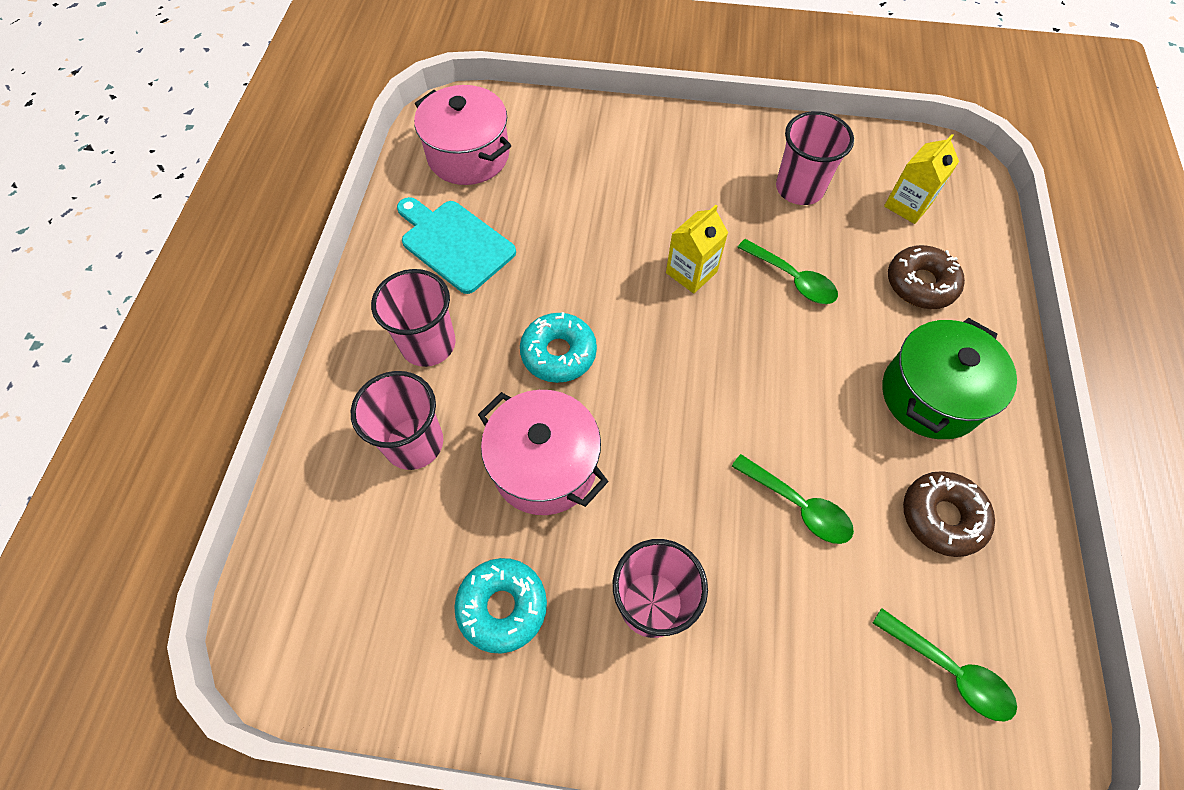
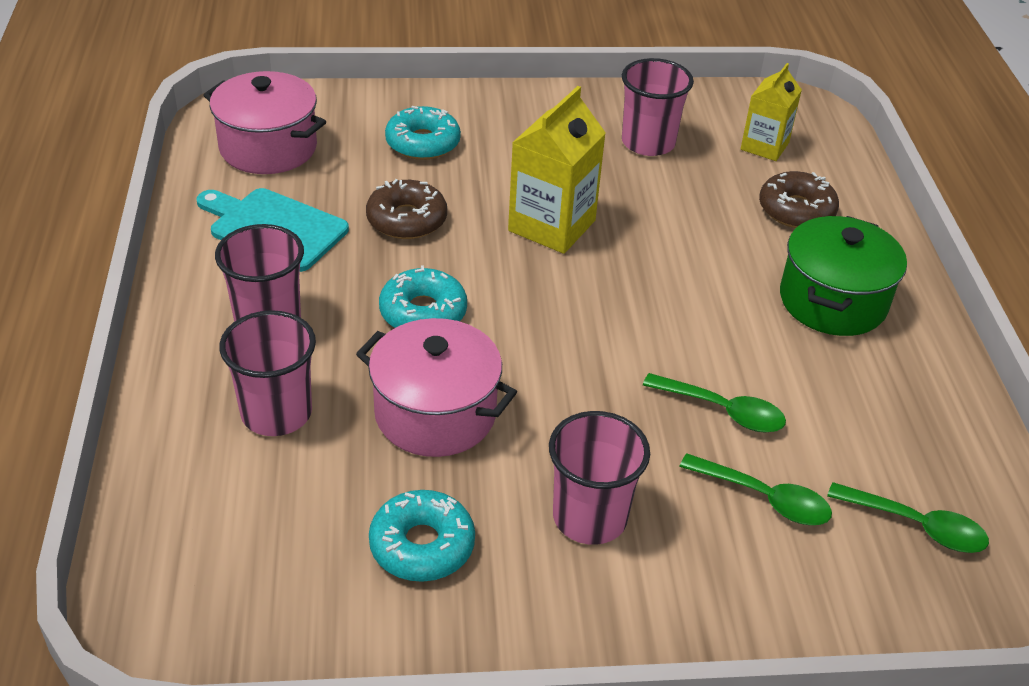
camera: 15 degrees left, 20 degrees down
(599, 165) = (423, 143): none -> turquoise donut
(691, 272) = (552, 226): yellow carton -> yellow carton, size x1.55
(792, 279) = (662, 220): green spoon -> green spoon (764, 498)
(942, 517) = (873, 400): brown donut -> brown donut (406, 220)

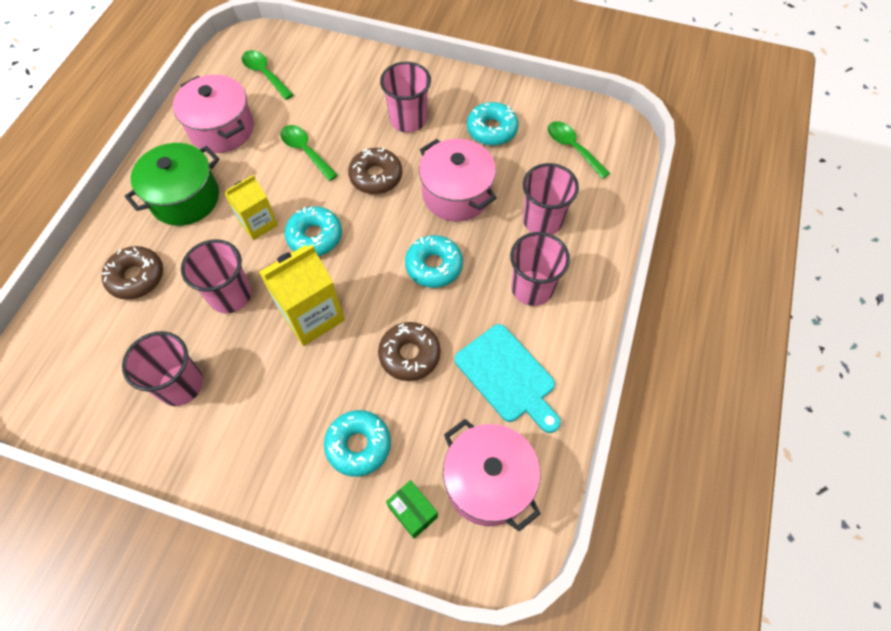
camera: 155 degrees left, 20 degrees up
(340, 115) = (413, 512): none -> green box
(582, 405) = (376, 176): none -> brown donut
(614, 304) = (315, 236): none -> turquoise donut
(667, 220) = (230, 295): none -> pink cup
(764, 146) = (96, 350): yellow carton -> yellow carton (258, 223)
(764, 498) = (321, 104): green spoon -> green spoon (572, 148)
(885, 407) = (222, 129): none -> pink pot

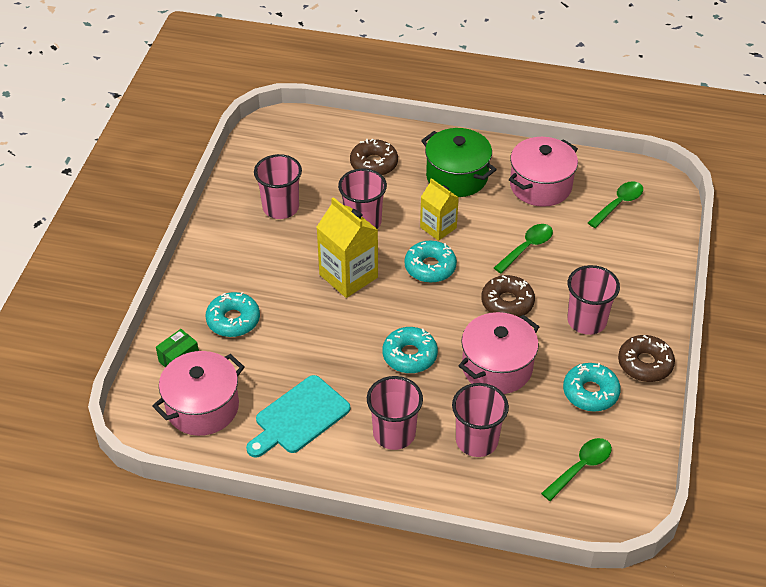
camera: 85 degrees right, 15 degrees down
(409, 355) = (316, 345): brown donut -> brown donut (645, 364)

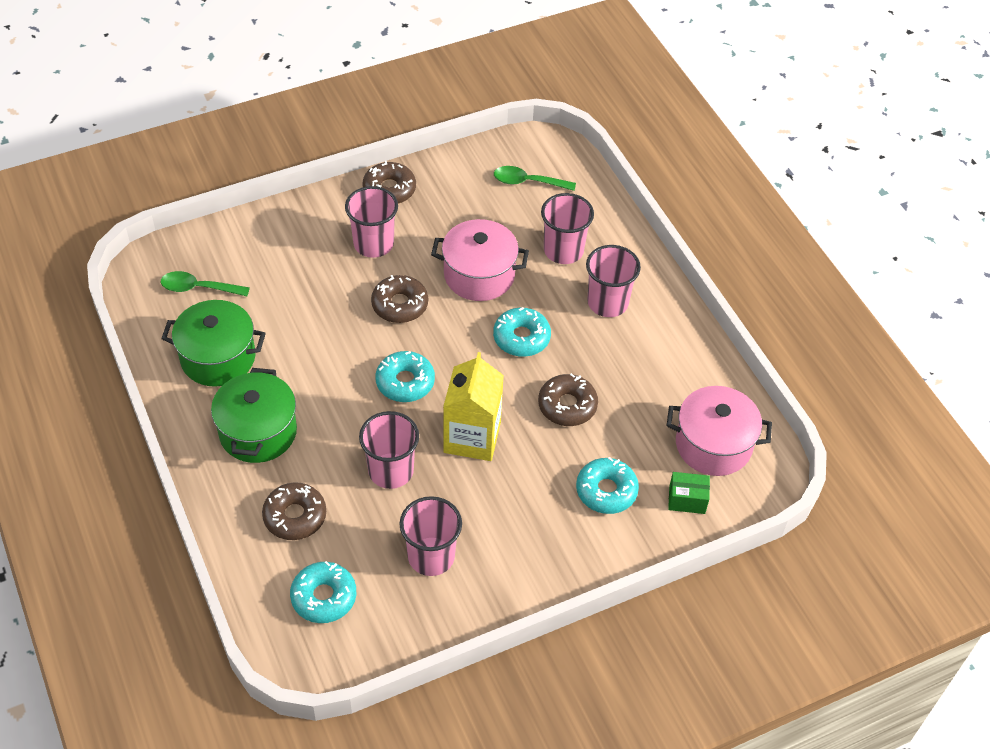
camera: 130 degrees left, 5 degrees up
(299, 417) = (655, 372): turquoise cutting board -> none
(322, 343) = (567, 405): none -> brown donut
(438, 227) = (346, 405): yellow carton -> none
(527, 247) = (317, 325): green spoon -> none
(540, 186) = (218, 358): pink pot -> green pot
(590, 392) = (450, 208): turquoise donut -> turquoise donut (324, 597)

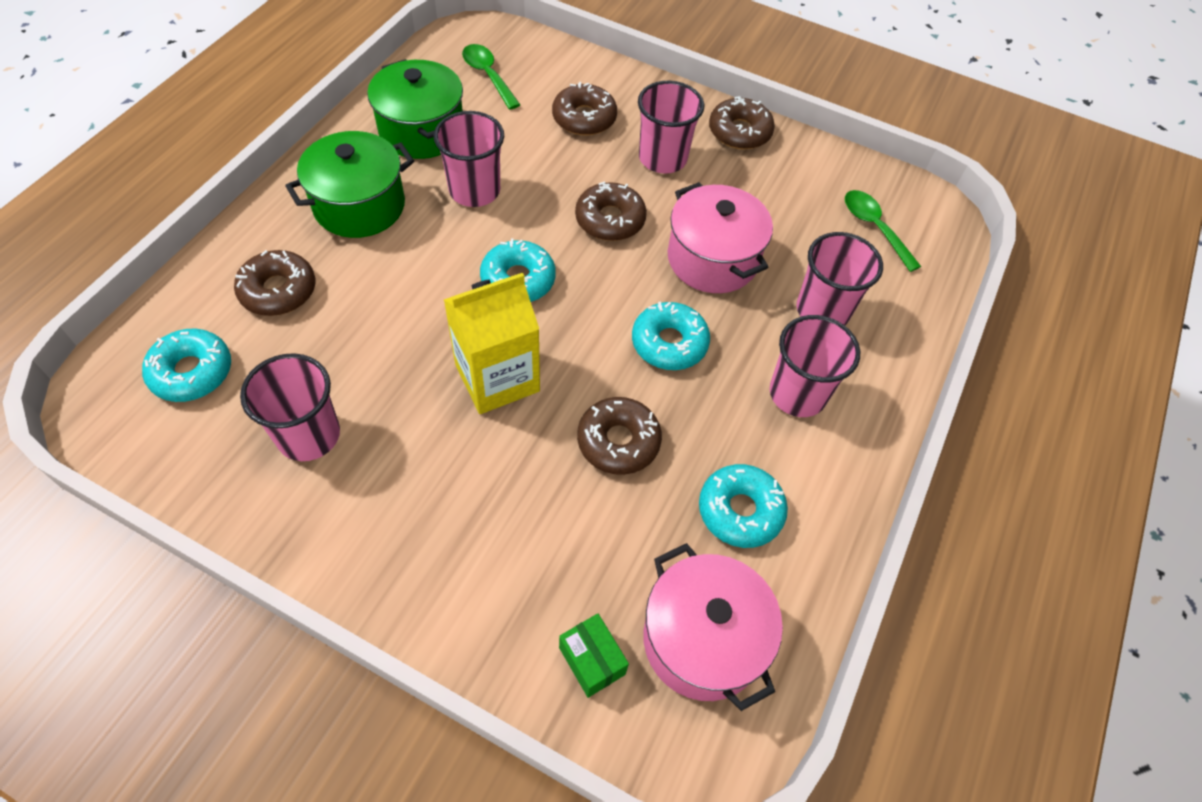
camera: 50 degrees right, 5 degrees up
(296, 261) = (584, 118): none -> brown donut
(391, 471) = (395, 334): pink cup -> pink cup (474, 190)
(606, 491) = (532, 557): turquoise donut -> turquoise donut (740, 511)

